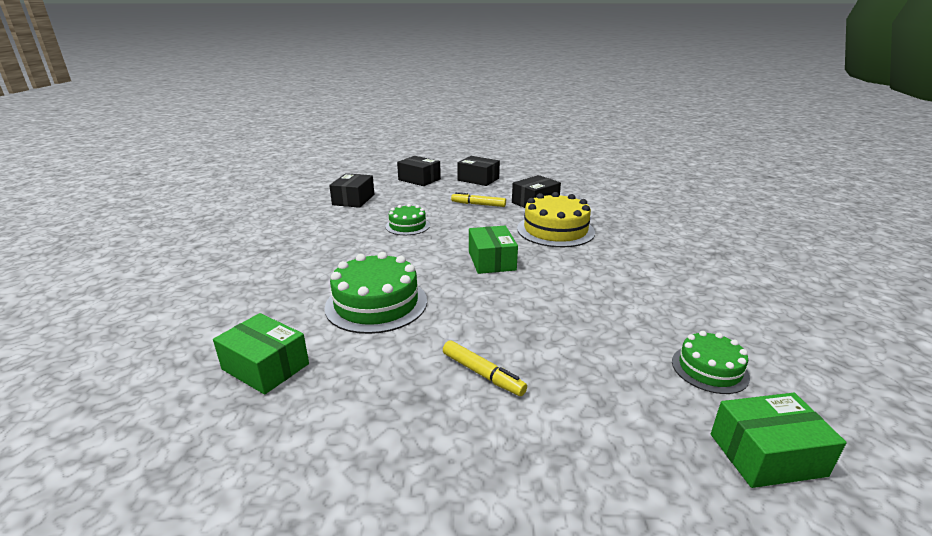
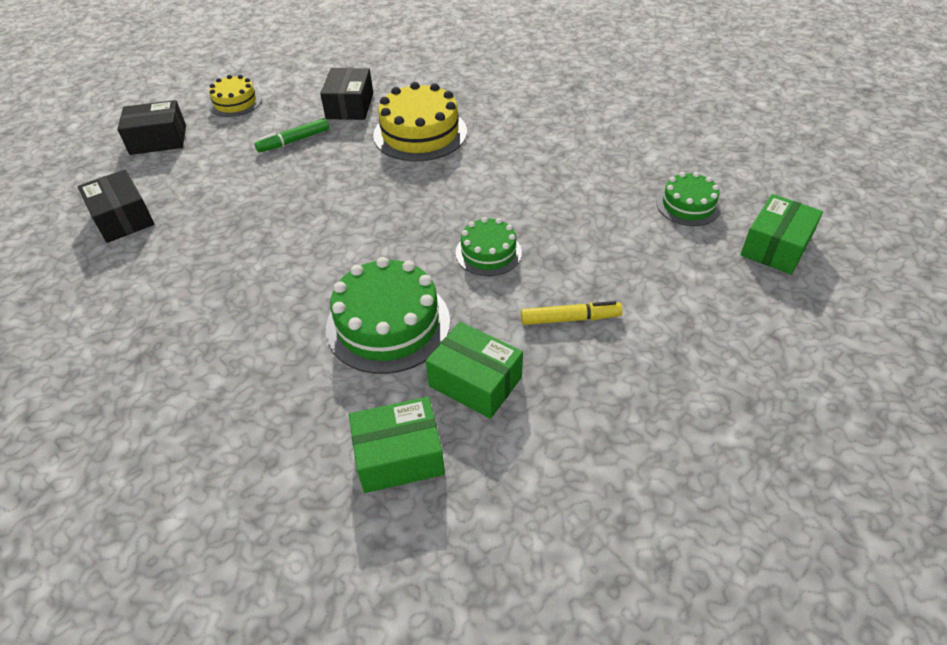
camera: 45 degrees left, 20 degrees up
(407, 226) = (261, 216): green cake -> green cake (488, 252)
(478, 179) = (235, 102): black box -> yellow cake
(478, 204) = (294, 141): yellow marker -> green marker
(491, 261) = (416, 206): green box -> green box (475, 381)

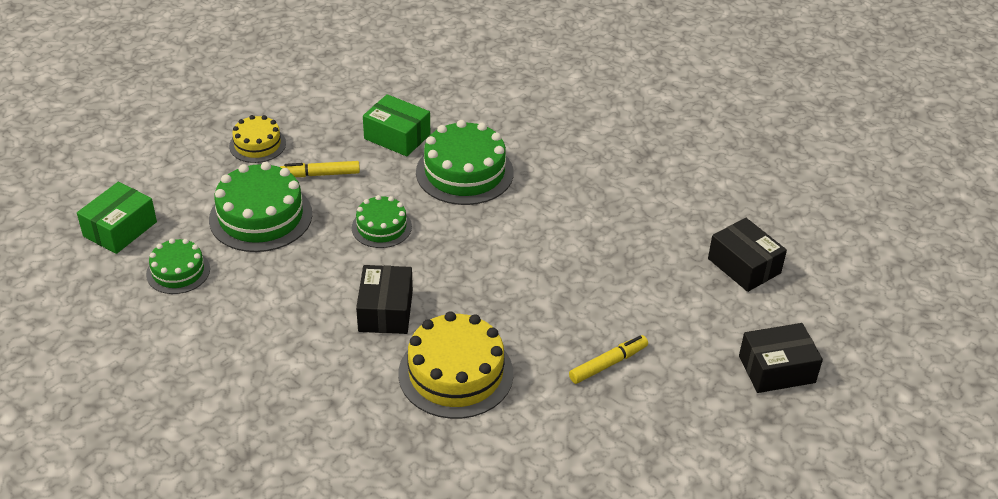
camera: 175 degrees right, 5 degrees down
(235, 102) = (714, 435): yellow cake -> yellow cake (257, 144)
(294, 141) = (608, 364): green marker -> yellow marker
(350, 106) = (554, 424): black box -> black box (385, 311)
(399, 456) = (446, 101): green box -> none
(626, 263) = (261, 216): none -> green cake

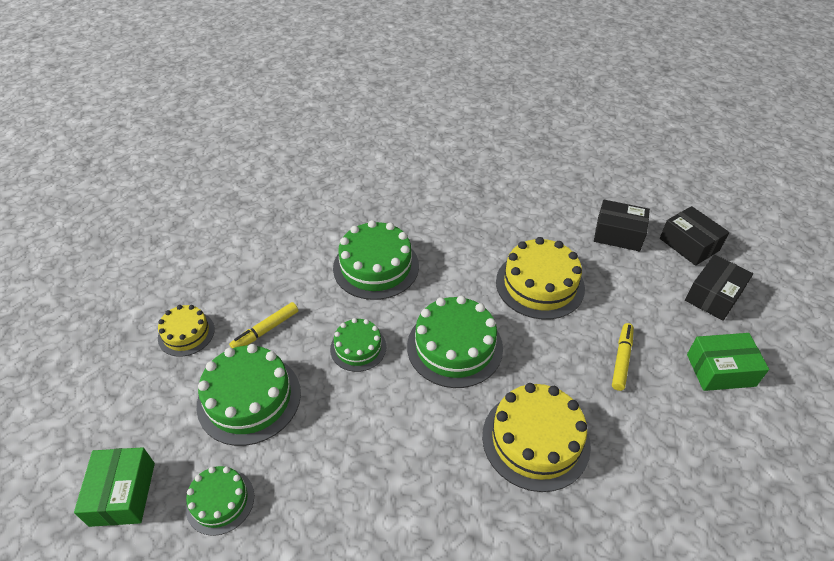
camera: 35 degrees left, 5 degrees up
(385, 311) = (432, 420): black box -> black box (689, 244)
(397, 136) = (297, 265): green box -> green box (720, 370)
(464, 270) = (454, 347): none -> green cake
(603, 265) = (540, 284): none -> yellow cake

